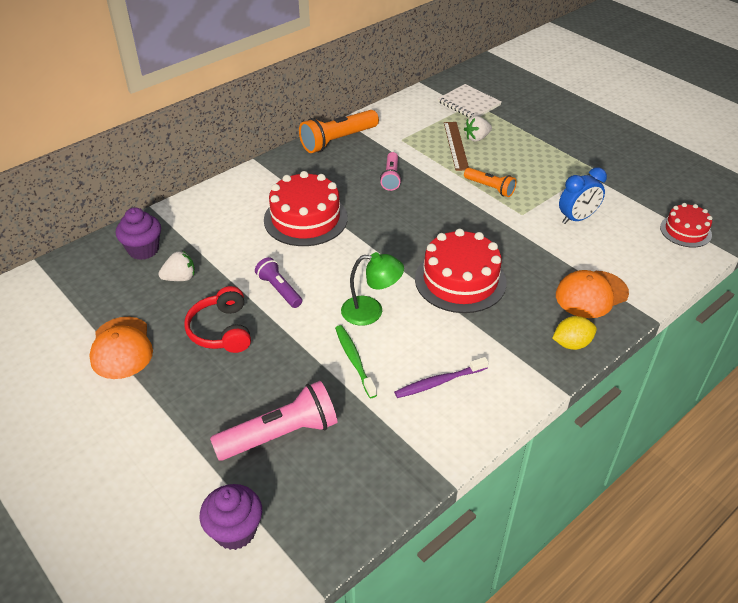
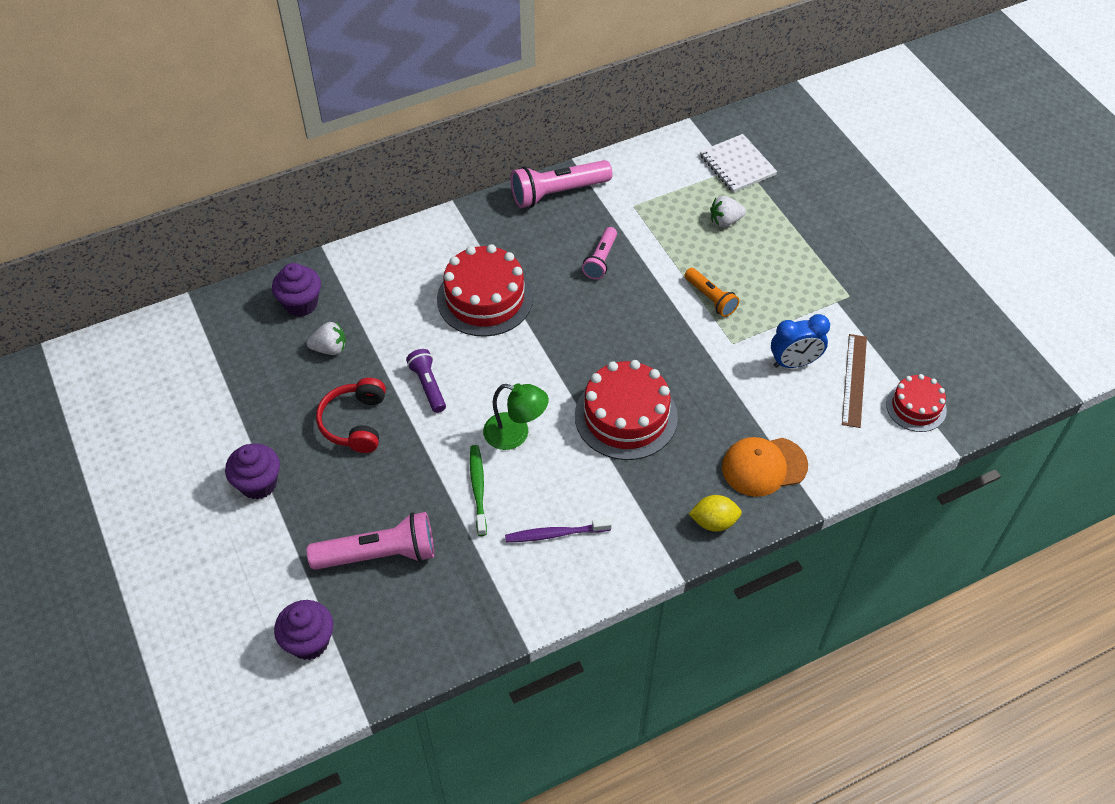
camera: 15 degrees right, 10 degrees up
(121, 348) = (251, 421): orange cap -> none
(142, 399) = (258, 484): none -> purple cupcake
(337, 140) = (557, 193): orange flashlight -> pink flashlight
(456, 145) = (695, 227): brown ruler -> brown ruler (854, 380)

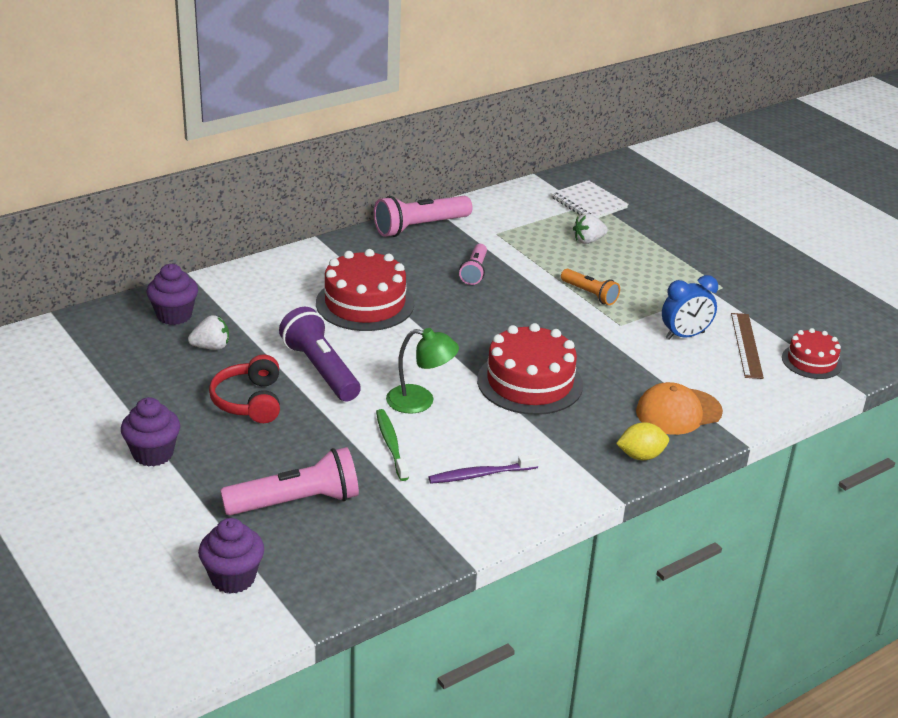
camera: 10 degrees left, 20 degrees down
(428, 386) = (321, 369): purple flashlight -> purple flashlight, size x1.68

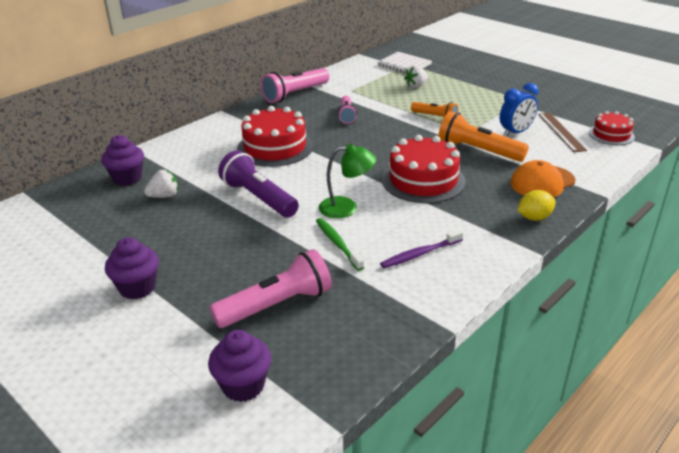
camera: 10 degrees left, 0 degrees up
(249, 401) = (208, 231): red headphones -> none
(620, 354) = (478, 151): none -> orange flashlight

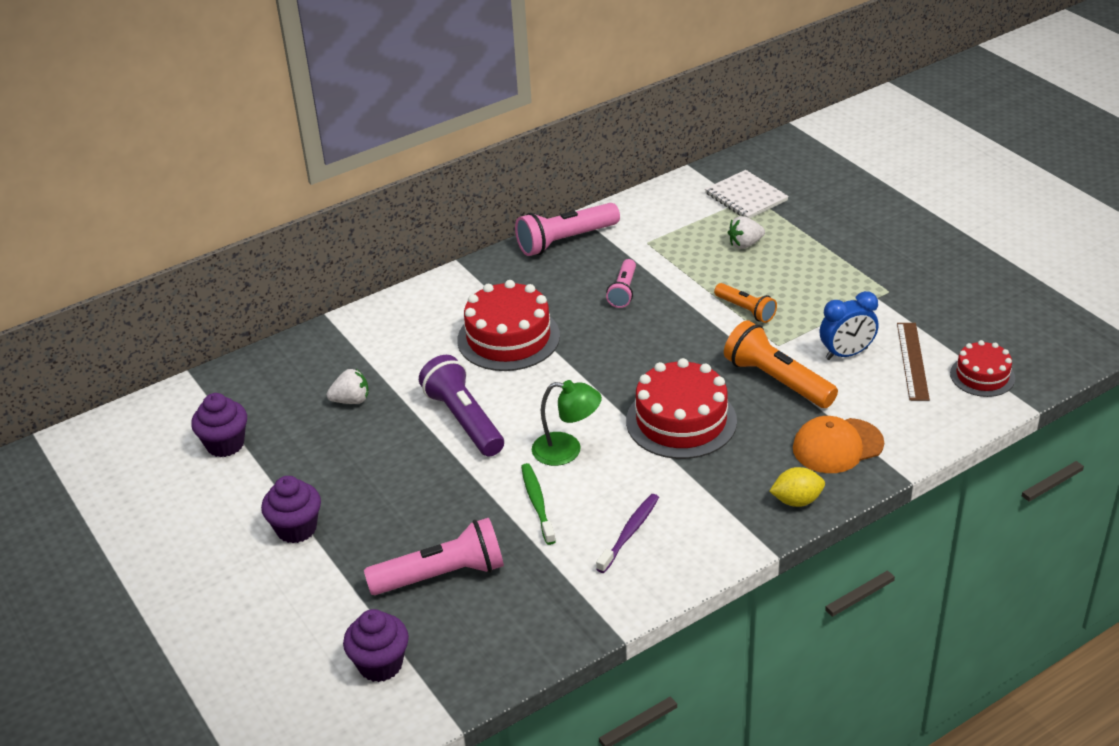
camera: 15 degrees right, 5 degrees up
(127, 178) = (312, 366): purple cupcake -> purple cupcake (225, 444)
(420, 254) = (629, 533): purple toothbrush -> purple toothbrush turned 135 degrees clockwise

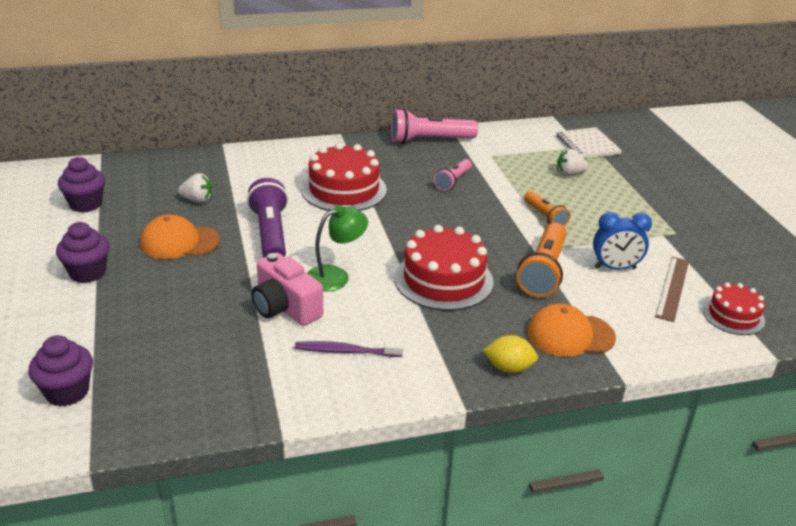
camera: 15 degrees right, 5 degrees down
(370, 460) = (179, 242): none -> orange cap
(442, 575) = (170, 338): pink flashlight -> none
(537, 503) = (285, 307): green toothbrush -> pink camera
(567, 450) = (336, 276): green lamp -> green lamp turned 60 degrees counterclockwise
(629, 533) = (346, 351): purple toothbrush -> purple toothbrush turned 135 degrees counterclockwise
(777, 380) = (543, 272): orange flashlight -> orange flashlight turned 135 degrees counterclockwise

